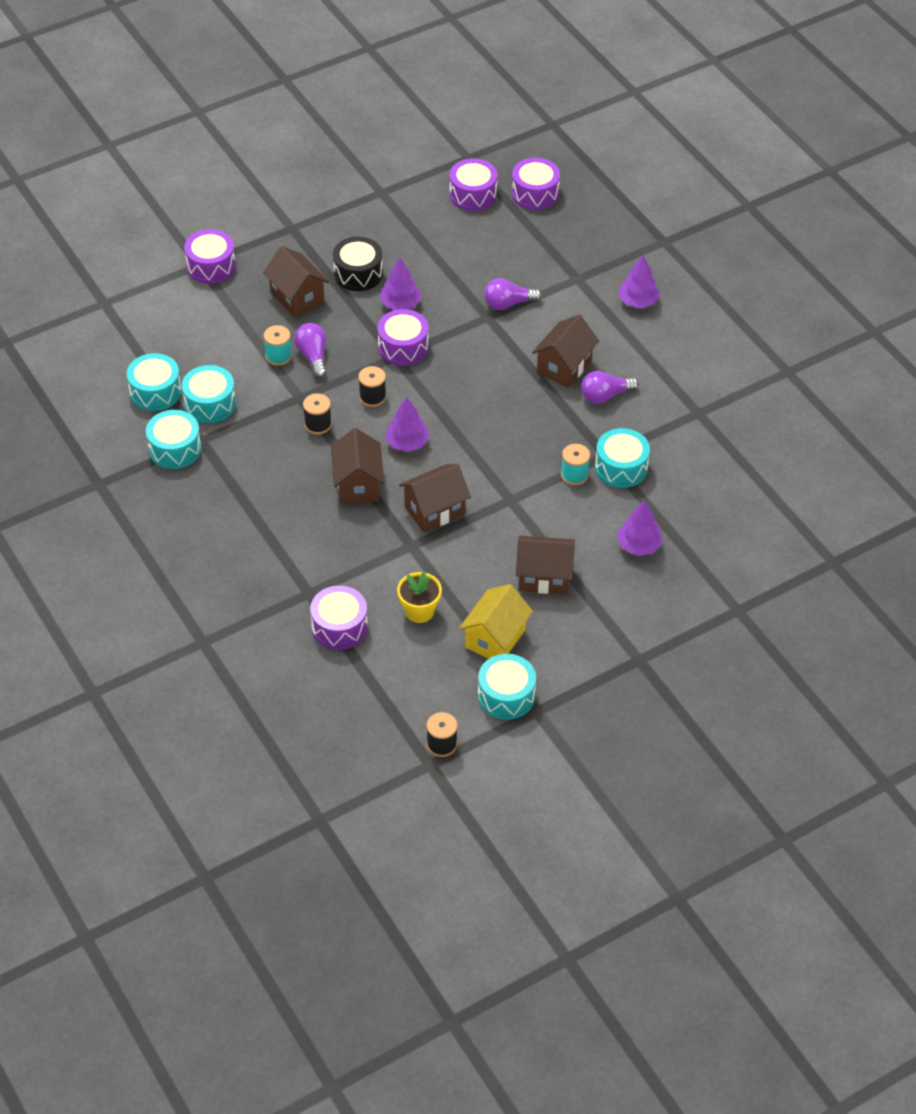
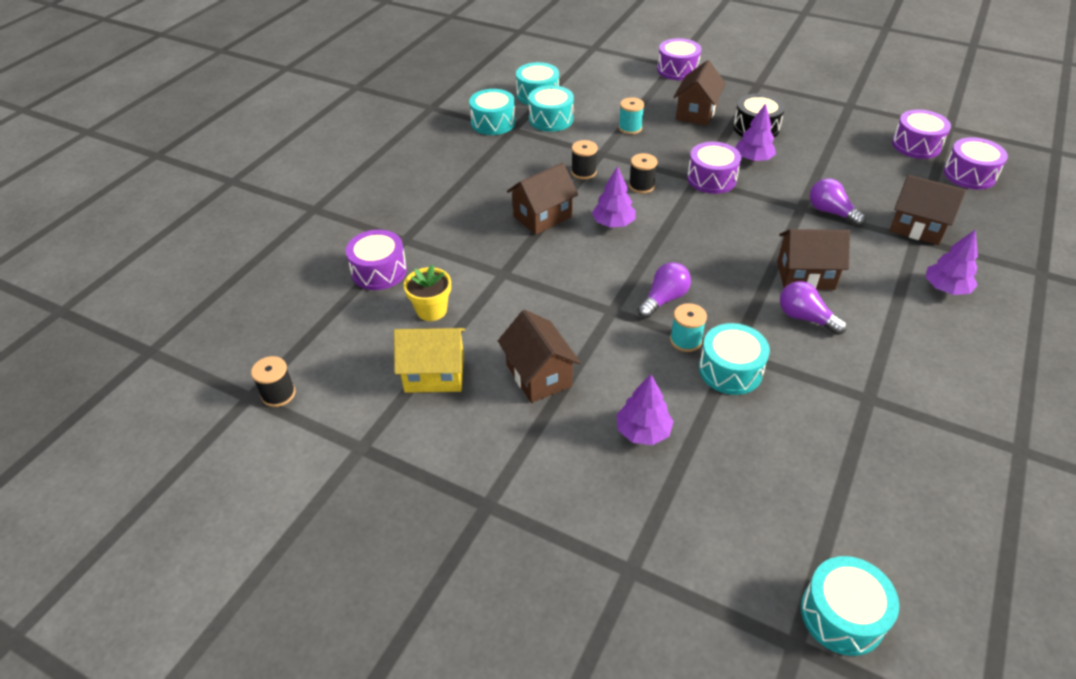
camera: 60 degrees right, 5 degrees down
(313, 356) = (648, 142): purple light bulb -> purple light bulb (664, 299)
(434, 510) = (554, 270): brown house -> brown house (917, 227)
(506, 695) = (367, 414): turquoise drum -> turquoise drum (842, 615)

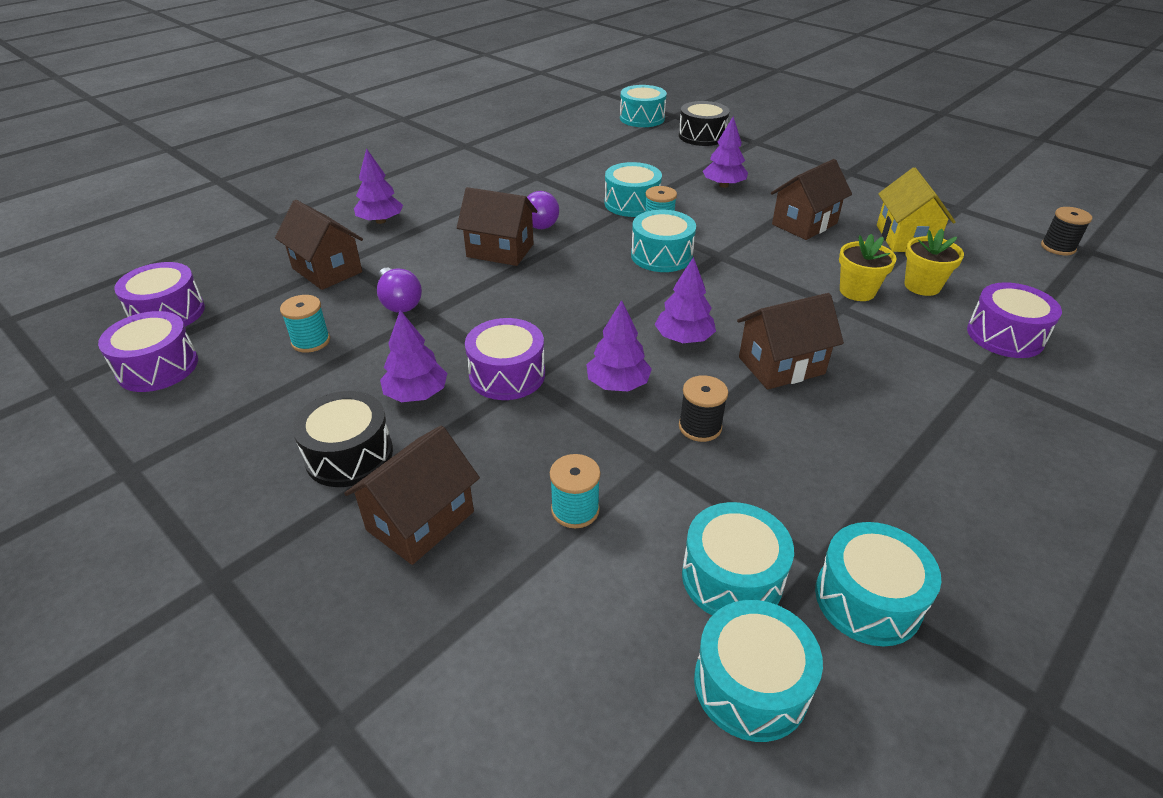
camera: 165 degrees left, 5 degrees down
(434, 374) = (905, 238): yellow house -> yellow house turned 75 degrees clockwise
(488, 292) = (857, 291): none -> yellow flower pot
(538, 375) = (804, 224): brown house -> brown house turned 60 degrees clockwise
(641, 186) = (618, 384): black spool -> purple tree
(664, 299) = (661, 255): purple light bulb -> turquoise drum
(677, 70) = (341, 699): purple drum -> none
(717, 569) = (702, 136): none -> black drum
(852, 175) = (311, 341): none -> turquoise spool

